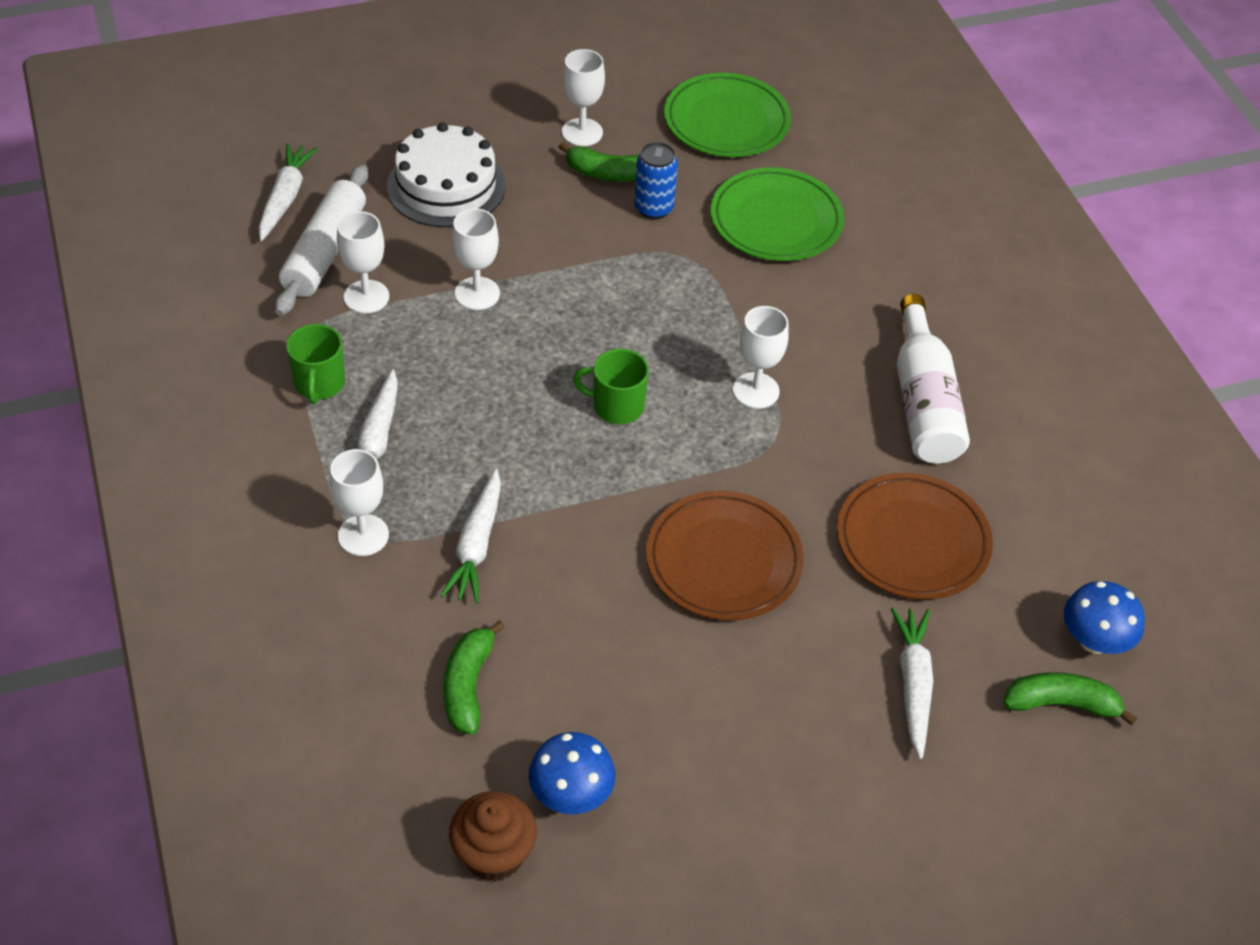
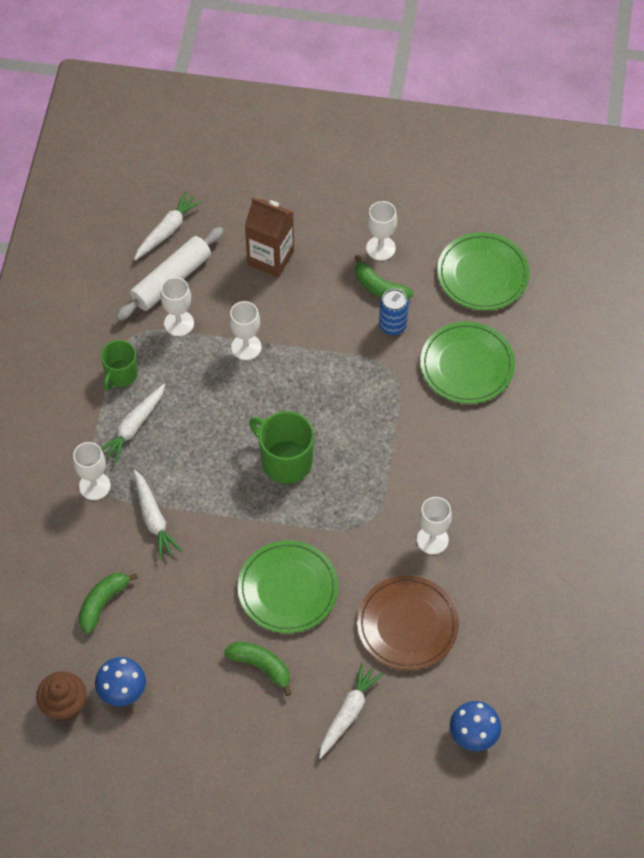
camera: 30 degrees right, 10 degrees up
(446, 186) = (270, 258): white cake -> brown carton
(476, 545) = (153, 519): white carrot -> white carrot turned 60 degrees counterclockwise
(616, 406) = (285, 461): green mug -> green mug, size x1.52
(724, 560) = (288, 589): brown plate -> green plate
(756, 391) = (376, 485): white goblet -> white goblet (432, 540)
(923, 402) = (476, 536): white bottle -> none
(1061, 704) = (426, 763): green banana -> green banana (261, 666)

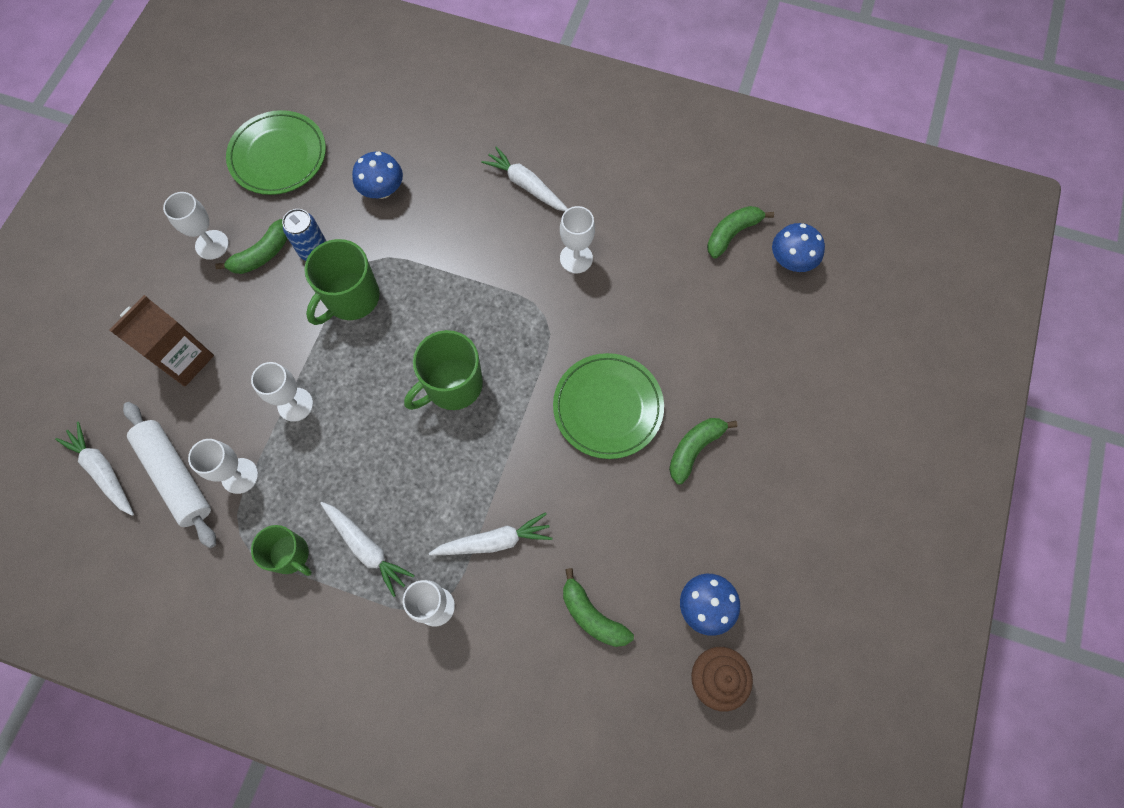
camera: 80 degrees left, 10 degrees up
(348, 713) = (757, 370): white carrot -> white carrot (526, 185)
(352, 365) = (351, 298): none -> green mug
(407, 625) = (667, 298): brown plate -> none
(467, 365) = (382, 190): green plate -> blue mushroom
(492, 676) = (732, 233): none -> green banana

